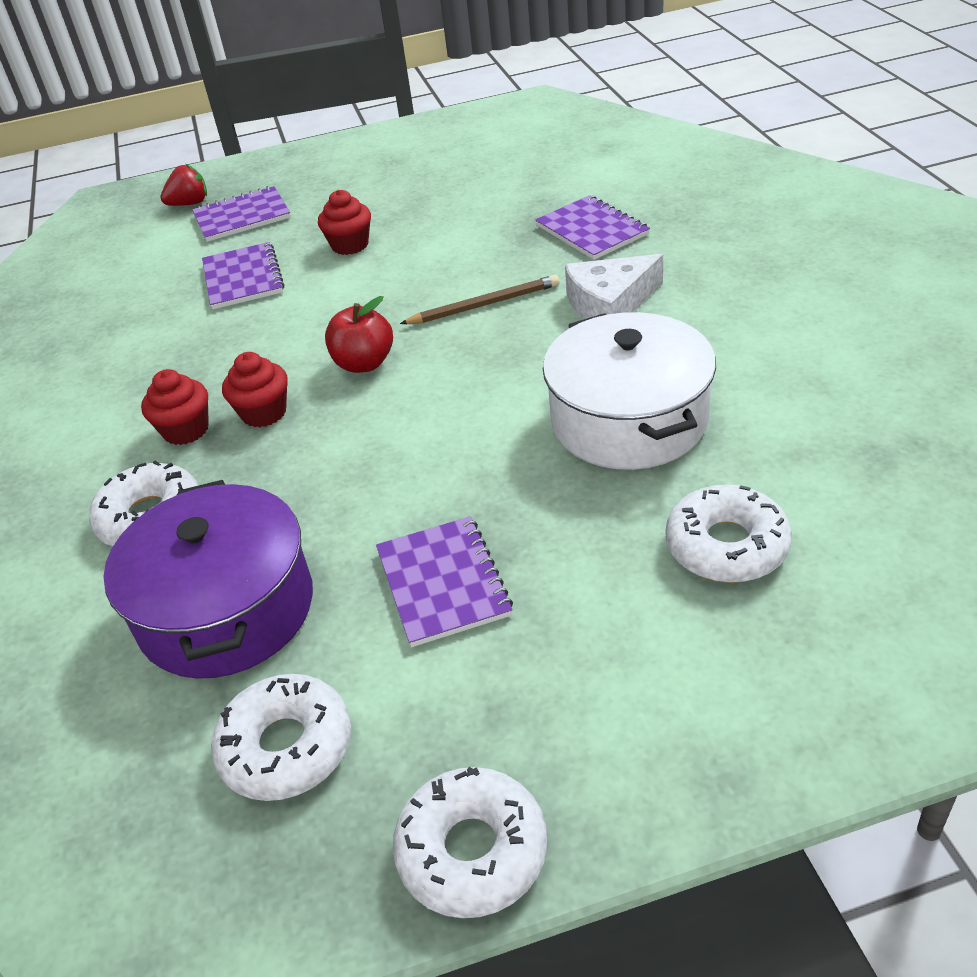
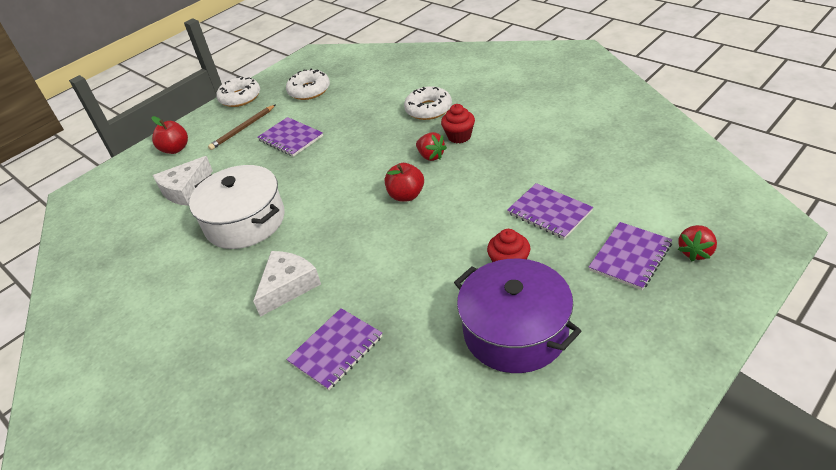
camera: 150 degrees right, 0 degrees up
(226, 609) = (364, 103): purple pot -> purple pot (515, 331)
(264, 413) = (431, 156): red cupcake -> red strawberry
(484, 305) = (368, 255): brown pencil -> brown pencil (243, 129)
(592, 230) = (336, 349): purple notebook -> purple notebook turned 75 degrees counterclockwise
(726, 546) = (185, 189): white donut -> white cheese
(730, 704) = (175, 149): none -> red apple

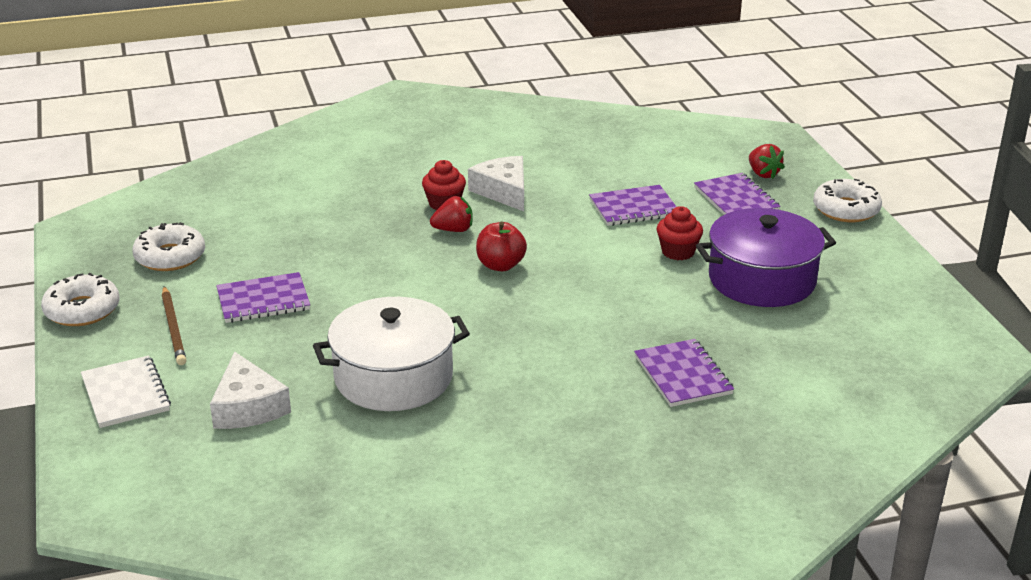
camera: 65 degrees left, 10 degrees down
(175, 149) = (125, 394): red apple -> white notebook
(288, 286) = (553, 378): white cheese -> white cheese (503, 191)
(428, 109) = (362, 201): white donut -> white donut (846, 209)

